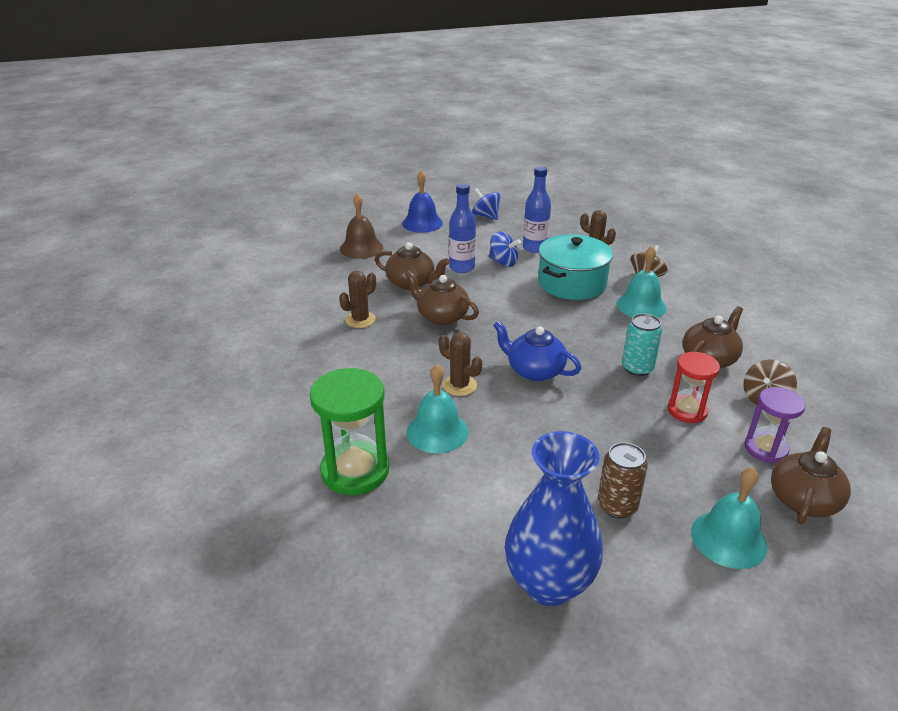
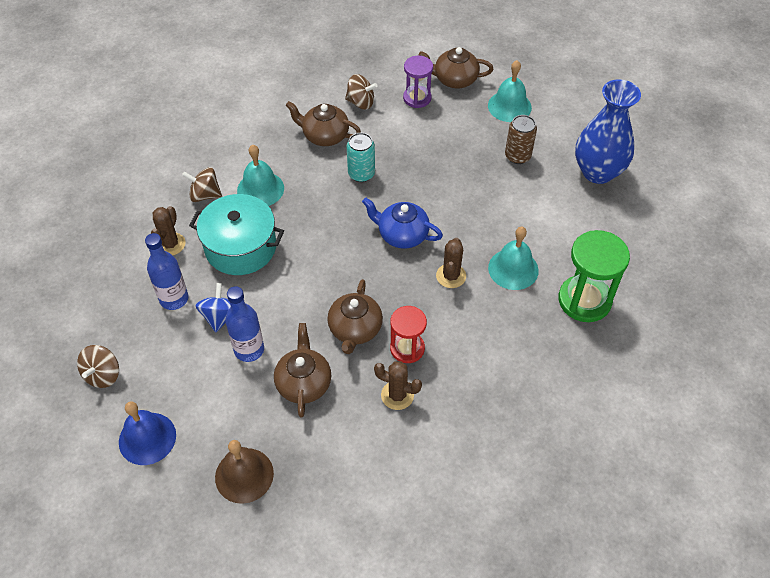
camera: 115 degrees left, 20 degrees up
(485, 216) = (103, 375): blue spinning top -> brown spinning top
(534, 370) = (402, 235): blue teapot -> blue teapot turned 105 degrees clockwise
(687, 410) = (399, 139): red hourglass -> red hourglass (407, 348)

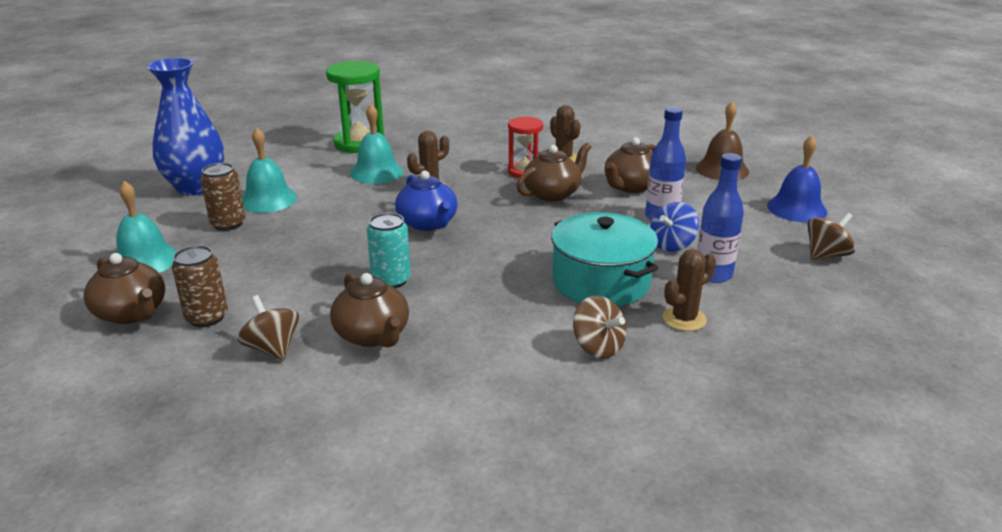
camera: 140 degrees left, 25 degrees down
(260, 189) = (521, 320): turquoise bell -> turquoise bell (268, 200)
(417, 98) = (207, 317): purple hourglass -> brown can

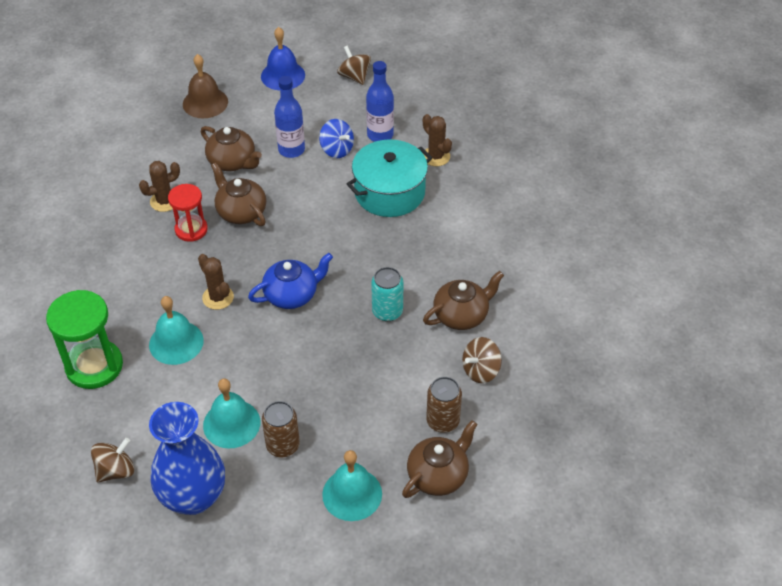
camera: 90 degrees left, 20 degrees up
(598, 347) = (469, 200): brown spinning top -> brown spinning top (116, 470)

